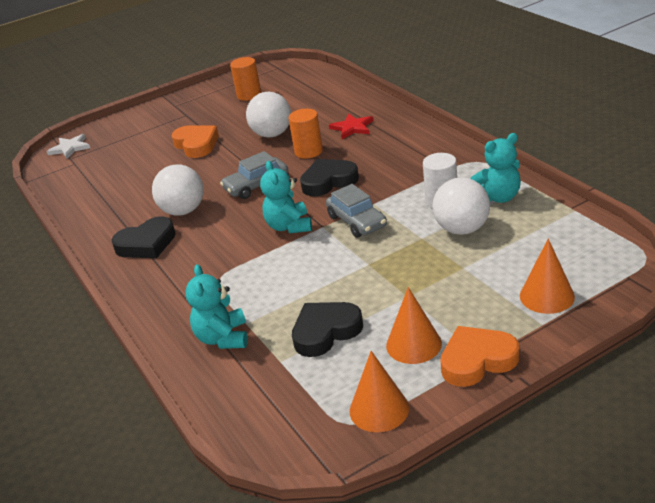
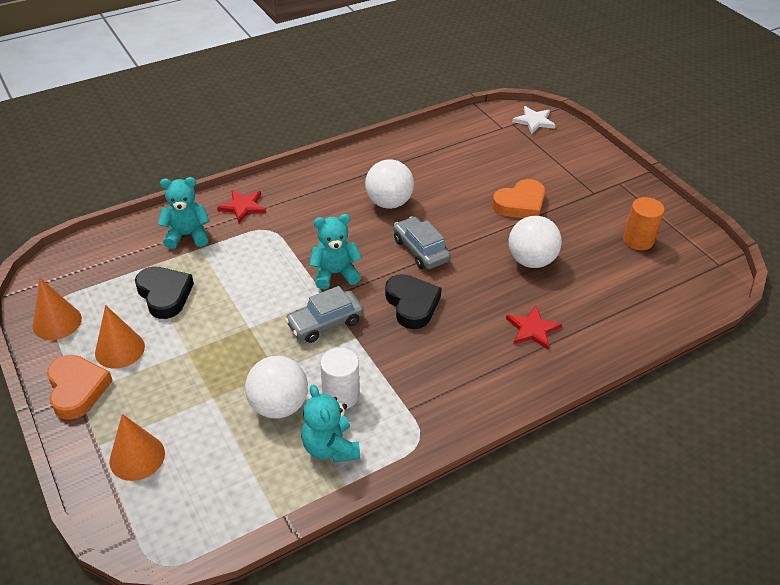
camera: 85 degrees right, 10 degrees up
(147, 244) = (341, 184): black heart -> none
(175, 306) = (243, 207): none -> red star
(308, 151) = (483, 290): orange cylinder -> none

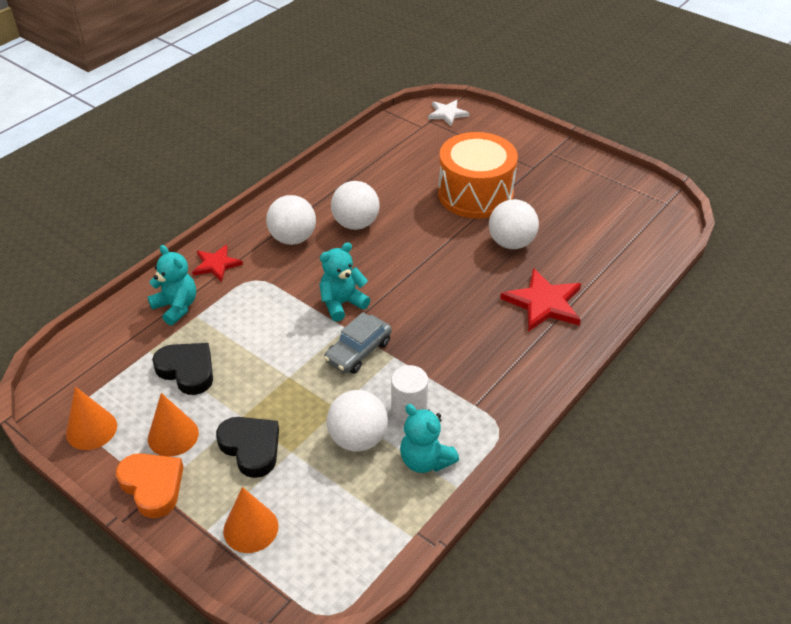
camera: 20 degrees left, 0 degrees up
(187, 235) = (176, 307): turquoise teddy bear -> turquoise teddy bear turned 75 degrees clockwise
(323, 201) = (293, 238): none -> white ball
(412, 304) = (428, 311): black heart -> black heart (251, 448)
(420, 250) = (409, 260): grey car -> none
(520, 204) = (475, 194): orange heart -> orange drum
(532, 329) = (544, 303): red star -> red star, size x1.59
(638, 240) = (591, 200): orange cylinder -> none

